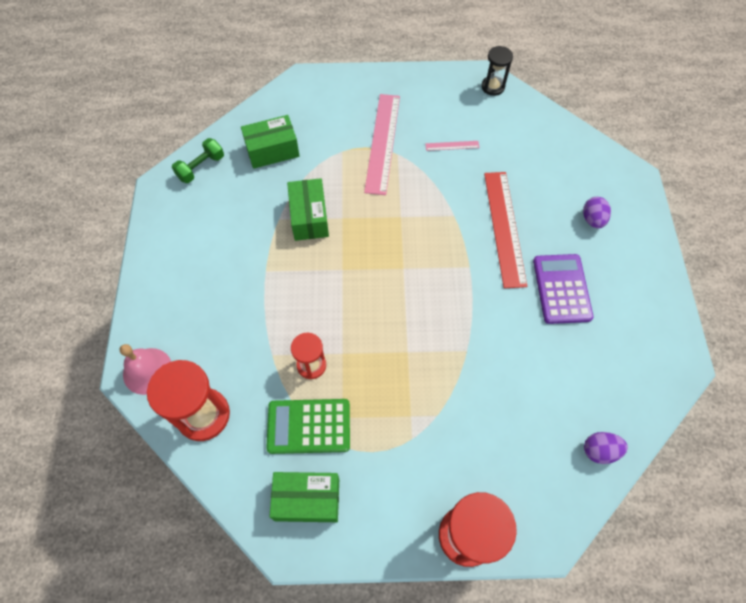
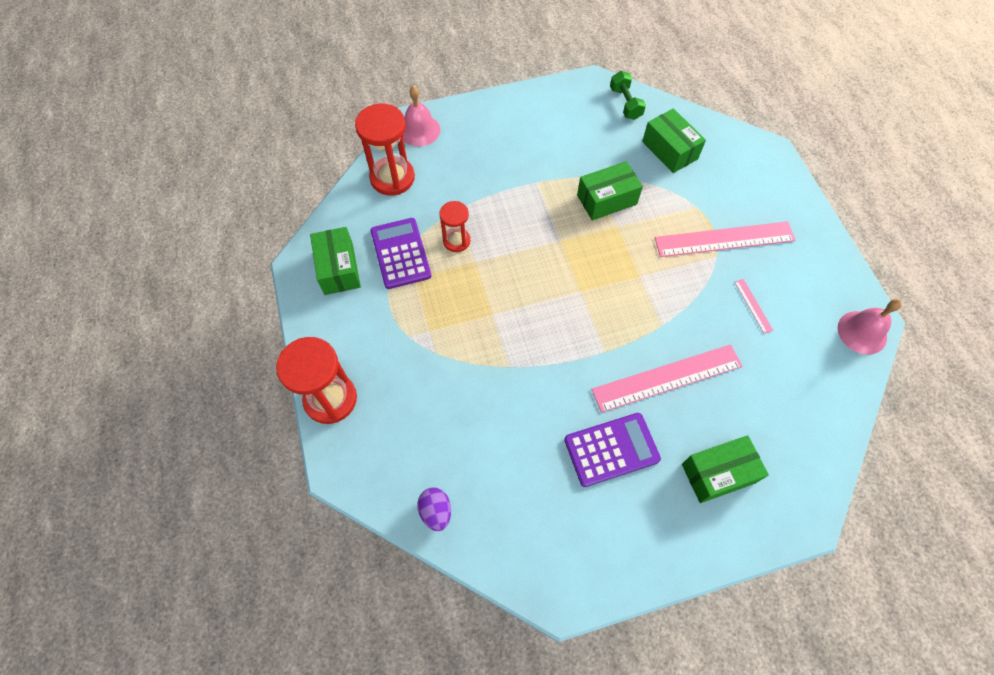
camera: 75 degrees right, 0 degrees up
(201, 167) = (625, 103): green dumbbell -> green dumbbell turned 45 degrees clockwise
(309, 426) = (400, 253): green calculator -> purple calculator
(493, 87) = (862, 332): black hourglass -> pink bell
(504, 227) = (667, 378): red ruler -> pink ruler
(592, 219) = (718, 473): purple egg -> green box

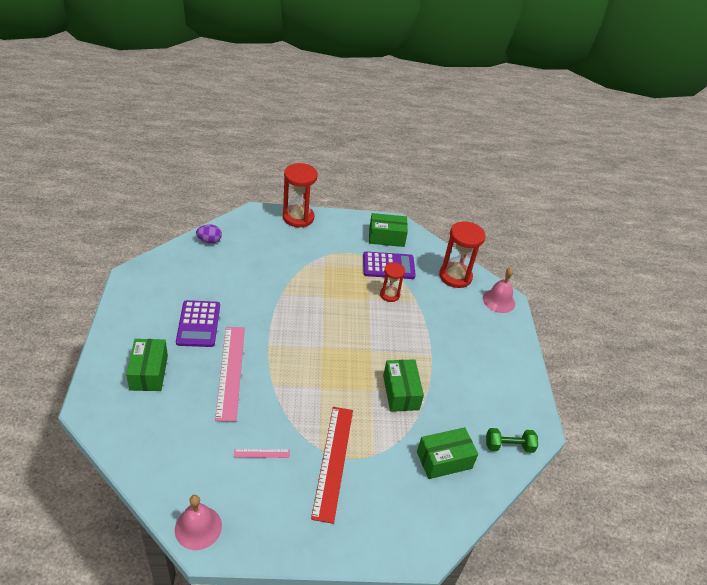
camera: 100 degrees right, 20 degrees down
(724, 239) = (333, 461): pink ruler -> red ruler

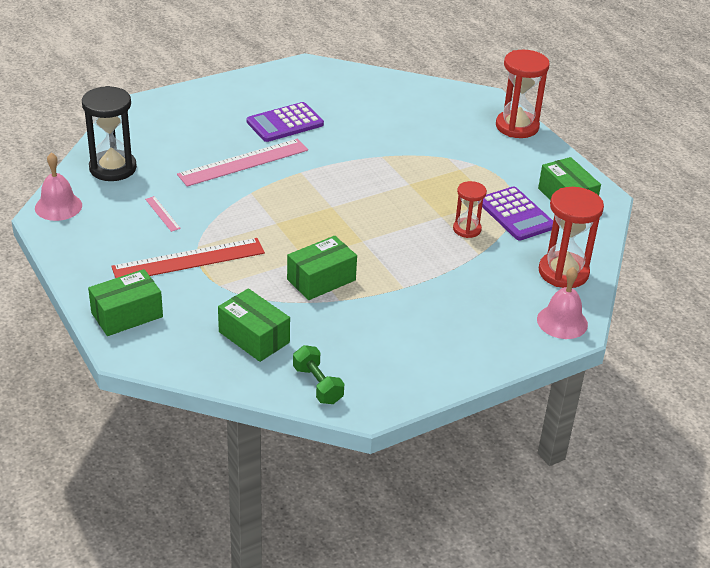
camera: 65 degrees right, 5 degrees down
(149, 372) = (200, 120): green box -> green box (127, 315)
(171, 462) = (113, 168): none -> black hourglass
(209, 241) = (406, 87): purple egg -> none

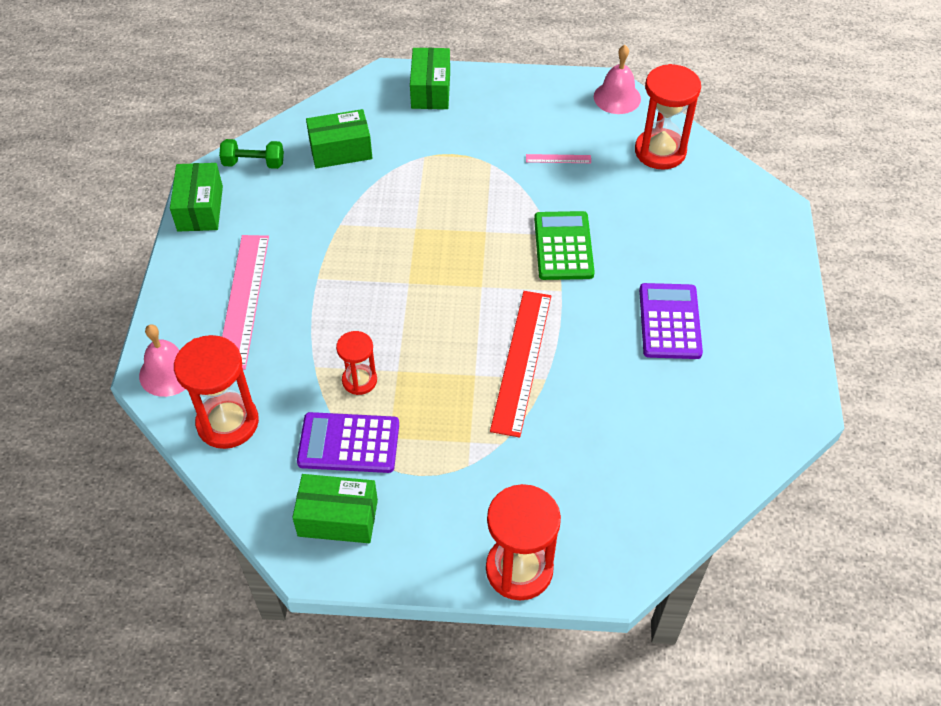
camera: 125 degrees right, 15 degrees up
(113, 168) = (660, 151): black hourglass -> red hourglass
(189, 260) = (474, 150): red ruler -> red ruler (521, 361)
(243, 162) = (609, 251): pink ruler -> pink ruler (243, 300)
(257, 183) = (563, 246): none -> green calculator
(321, 280) = (376, 225): green box -> green box (200, 208)

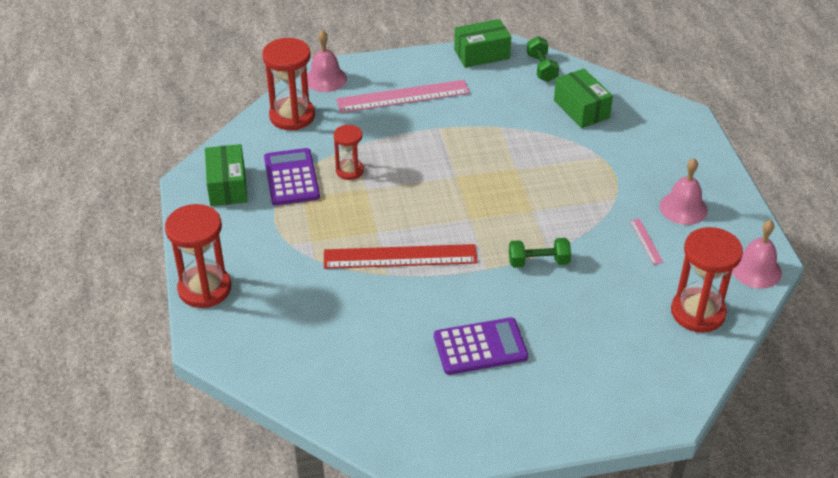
camera: 75 degrees right, 10 degrees down
(430, 90) = (685, 144): green box -> none
(521, 119) = (683, 208): none -> pink bell
(563, 246) = (538, 262): green calculator -> green dumbbell

